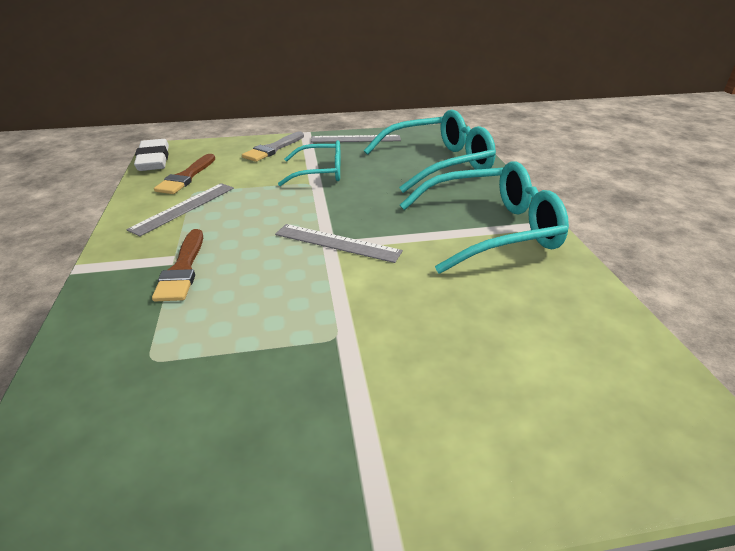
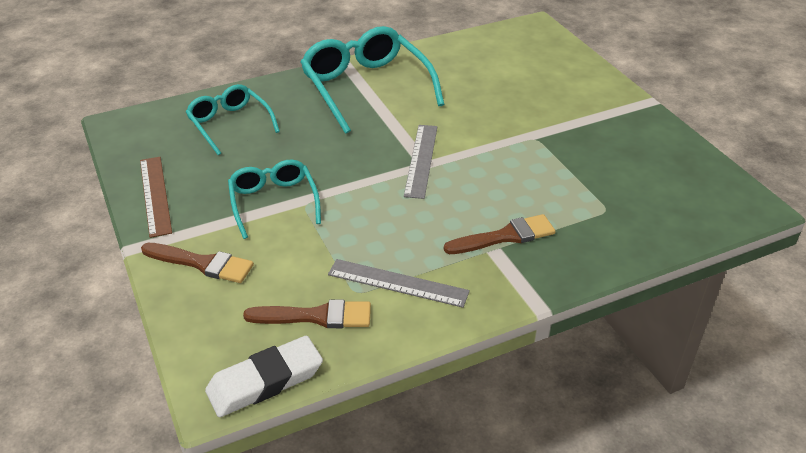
camera: 105 degrees left, 5 degrees up
(273, 149) = (202, 263): grey brush -> brown brush
(356, 139) = (155, 195): grey ruler -> brown ruler
(437, 163) = (230, 124): turquoise glasses -> turquoise glasses, size x0.60

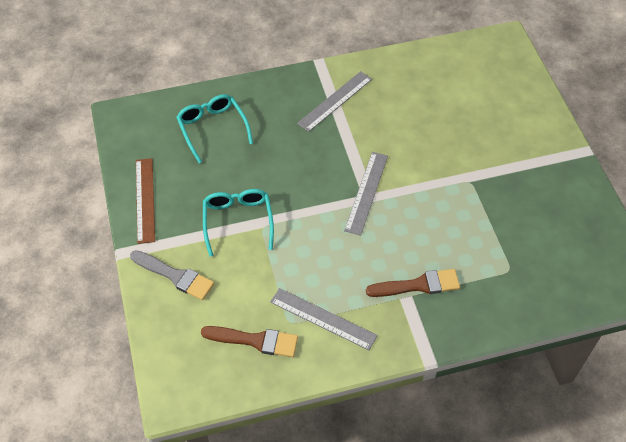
camera: 10 degrees right, 15 degrees up
(202, 263) = (175, 276): brown brush -> grey brush
(265, 381) = (210, 393): white eraser -> none
(366, 88) = (335, 101): turquoise glasses -> grey ruler

